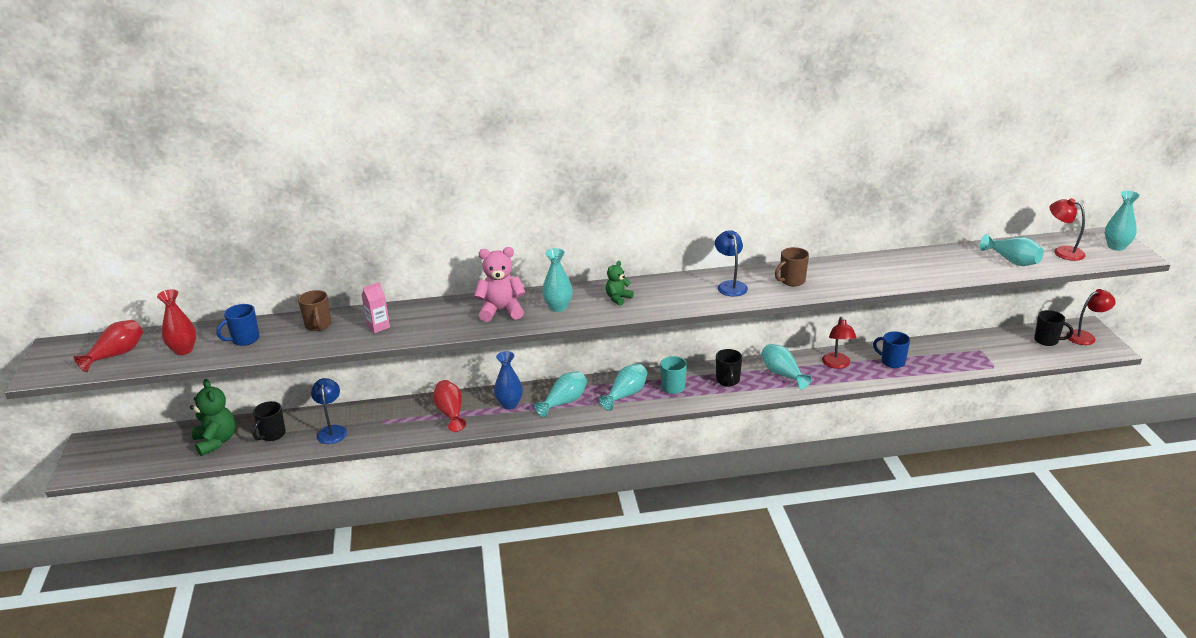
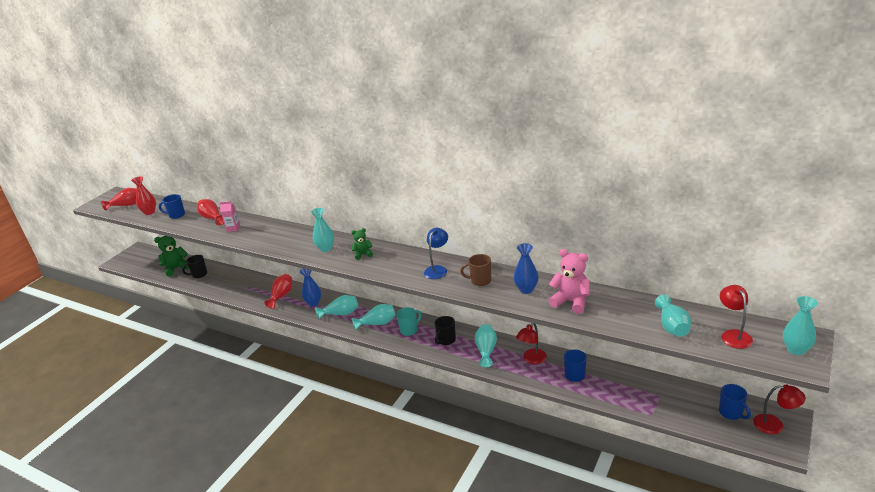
camera: 40 degrees right, 0 degrees up
(216, 441) = (176, 268): green teddy bear -> green teddy bear turned 135 degrees counterclockwise
(318, 325) = (212, 218): brown mug -> red vase
(332, 430) = (223, 283): blue lamp -> none
(501, 311) = (296, 240): pink teddy bear -> pink teddy bear (571, 302)
(848, 274) = (526, 289): none -> blue vase
(1047, 340) = (731, 413): black mug -> blue mug

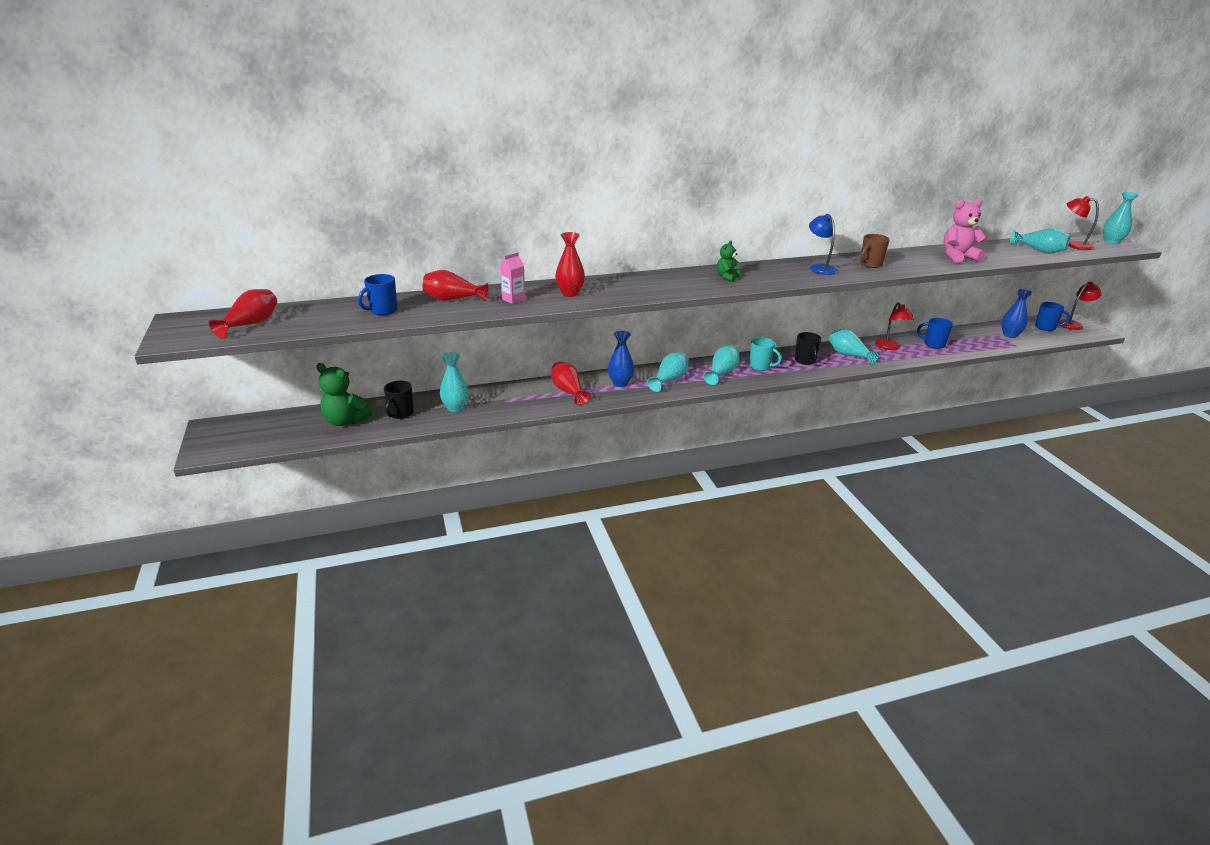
camera: 50 degrees left, 0 degrees up
(149, 212) = (322, 319): red vase -> red vase (570, 293)
(176, 268) = (345, 421): green teddy bear -> green teddy bear turned 75 degrees counterclockwise
(325, 248) = (676, 283): turquoise vase -> turquoise vase (455, 408)
(409, 330) = (760, 366): turquoise mug -> turquoise mug turned 120 degrees clockwise
(526, 289) = (913, 259): blue vase -> blue vase (1010, 335)

